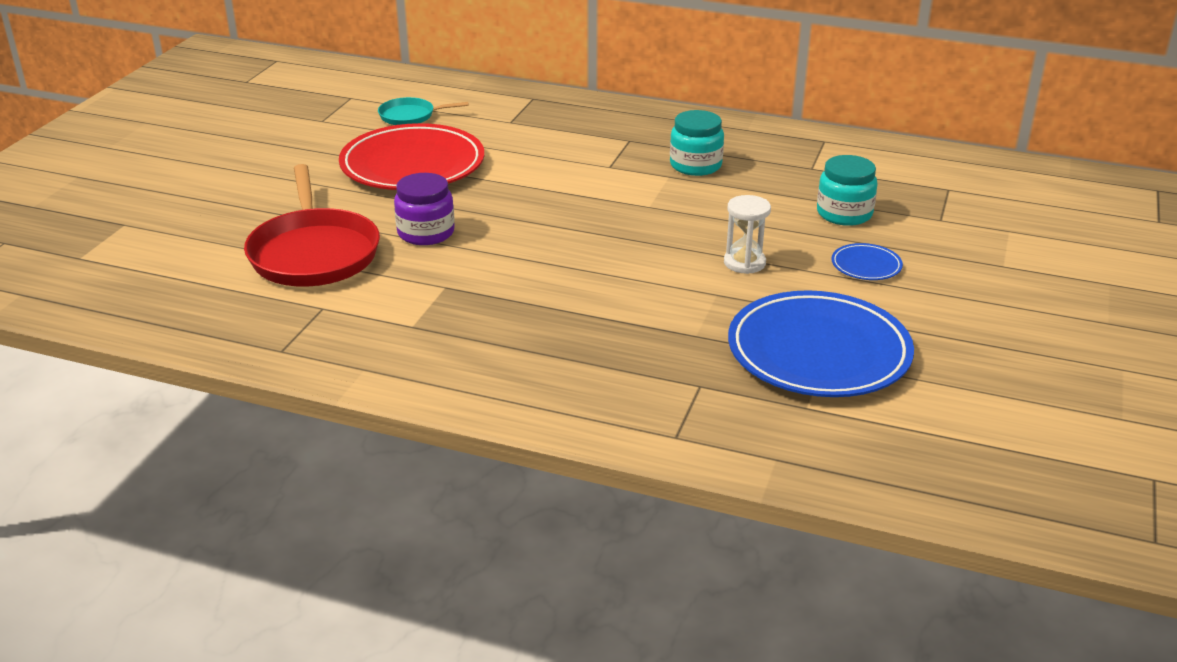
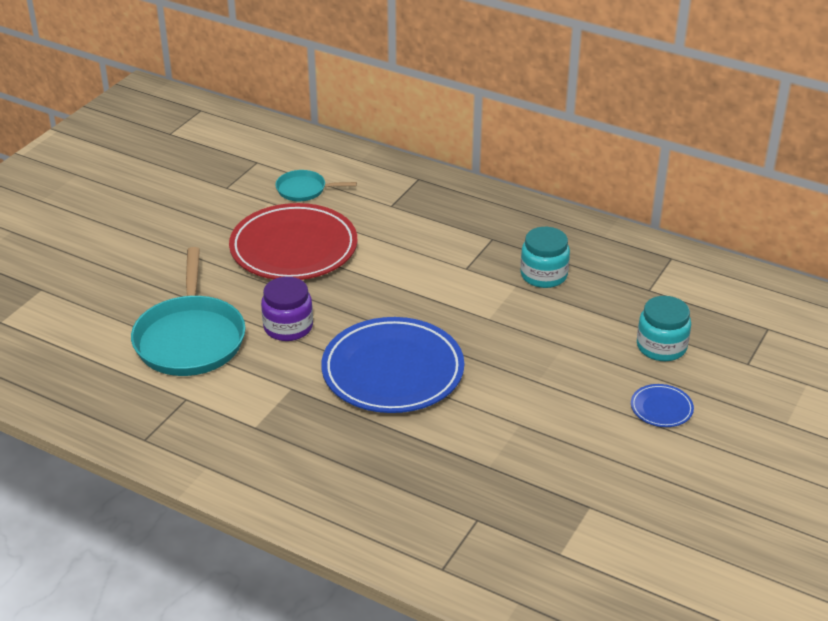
camera: 10 degrees right, 5 degrees up
(314, 253) = (190, 339): red pan -> turquoise pan
(744, 263) = (554, 392): white hourglass -> none
(818, 352) = (588, 497): blue plate -> blue plate (392, 371)

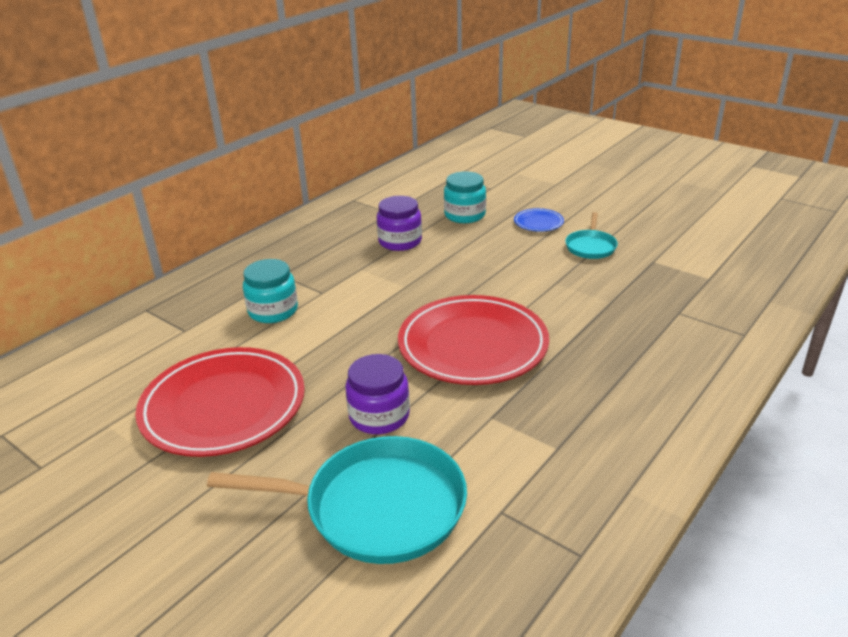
camera: 80 degrees left, 5 degrees down
(304, 190) = (103, 394): turquoise pan -> turquoise pan (590, 247)
(392, 371) = (473, 345): blue plate -> red plate
(543, 275) = (351, 254): turquoise jar -> turquoise jar (273, 311)
(581, 304) = (400, 241): none -> purple jar

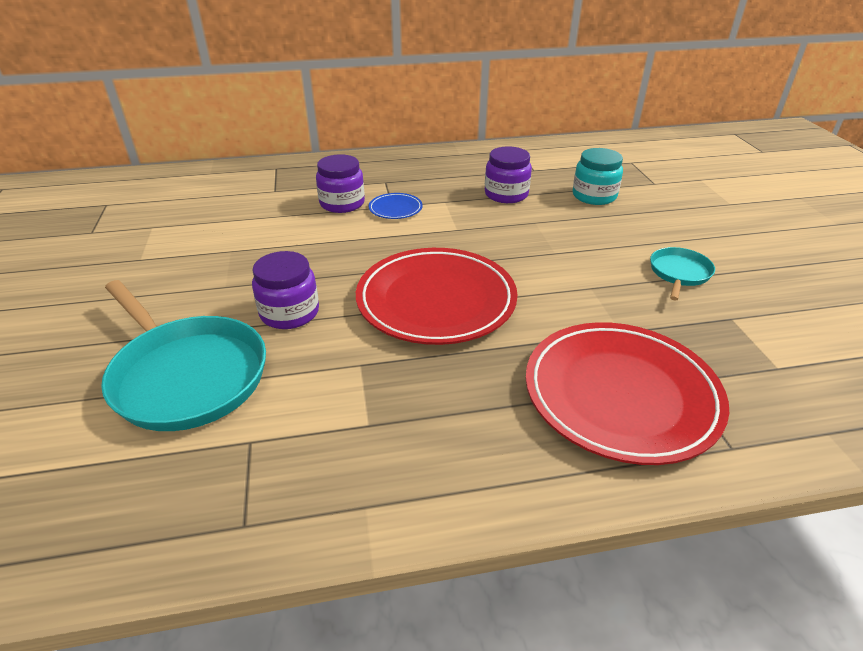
camera: 40 degrees right, 5 degrees up
(223, 406) = (218, 250): red plate -> red plate (620, 395)
(273, 311) = (342, 203): turquoise jar -> purple jar
(538, 223) = (656, 230): blue plate -> blue plate (395, 209)
(590, 247) = (679, 273): turquoise pan -> turquoise pan turned 150 degrees clockwise

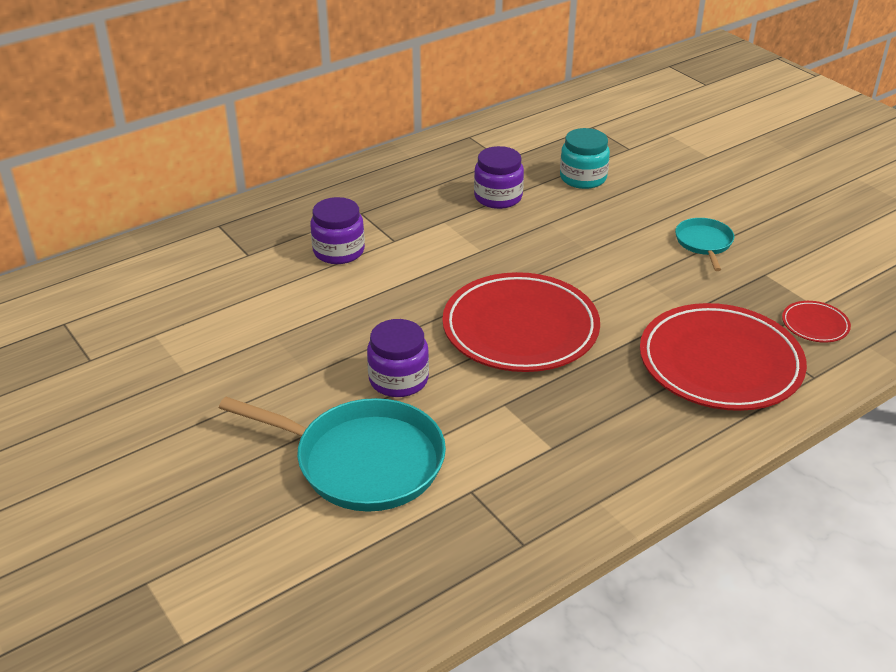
camera: 25 degrees left, 0 degrees up
(395, 209) = (400, 243): blue plate -> none
(765, 387) = (815, 325): none -> red plate

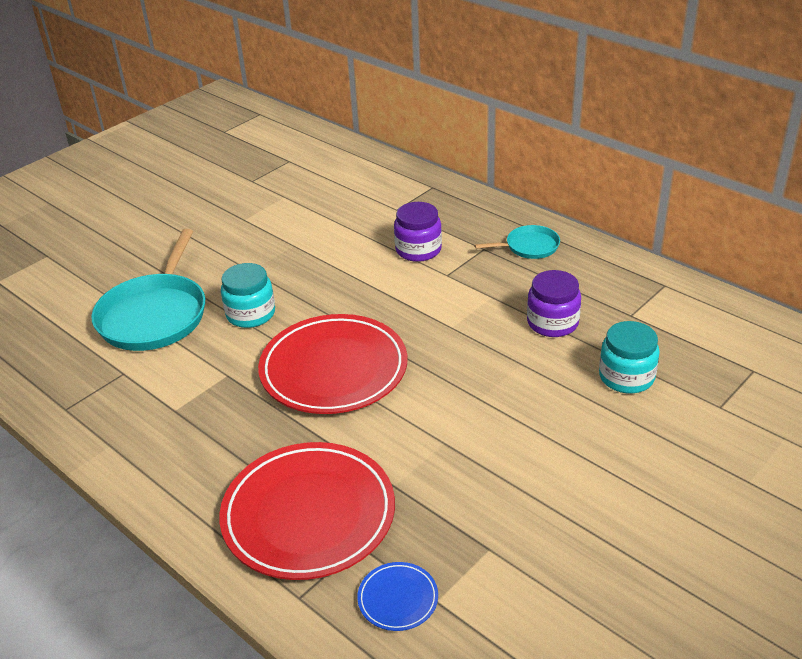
camera: 80 degrees right, 0 degrees up
(398, 379) = (251, 314): purple jar -> turquoise jar
(704, 243) = (534, 489): turquoise pan -> turquoise pan (529, 246)
(815, 325) = (398, 599): red plate -> blue plate

